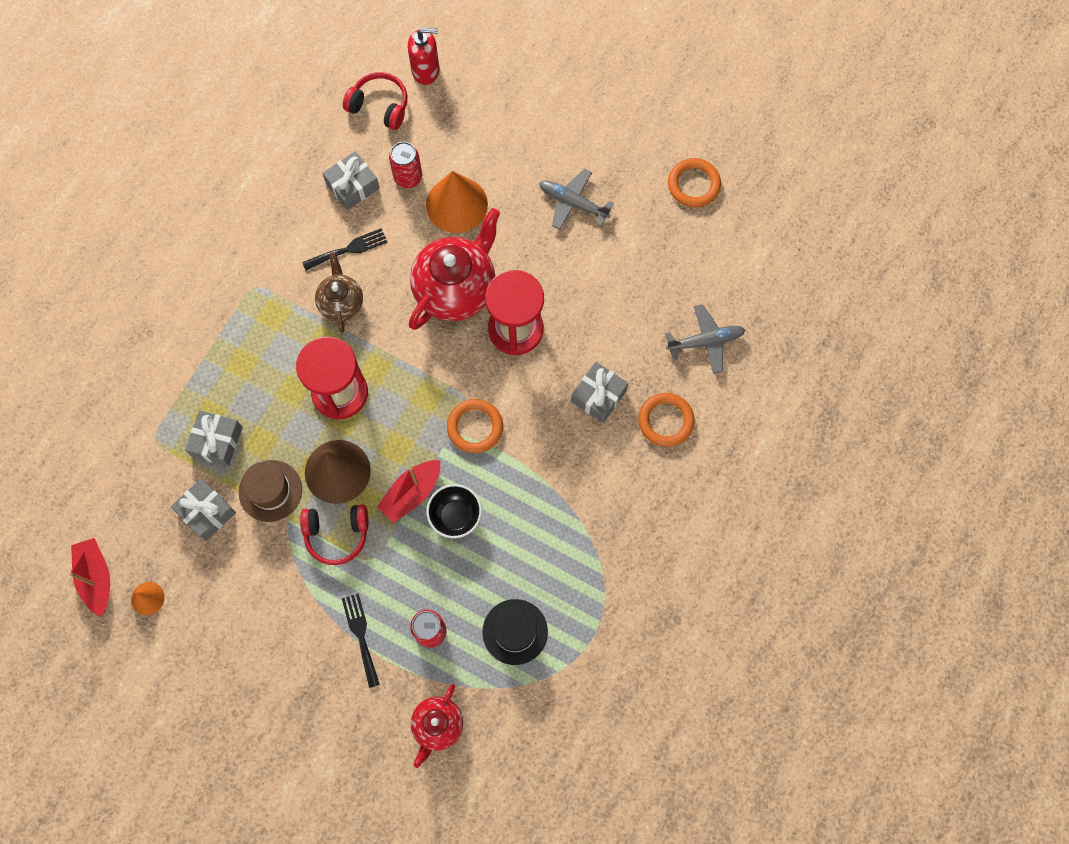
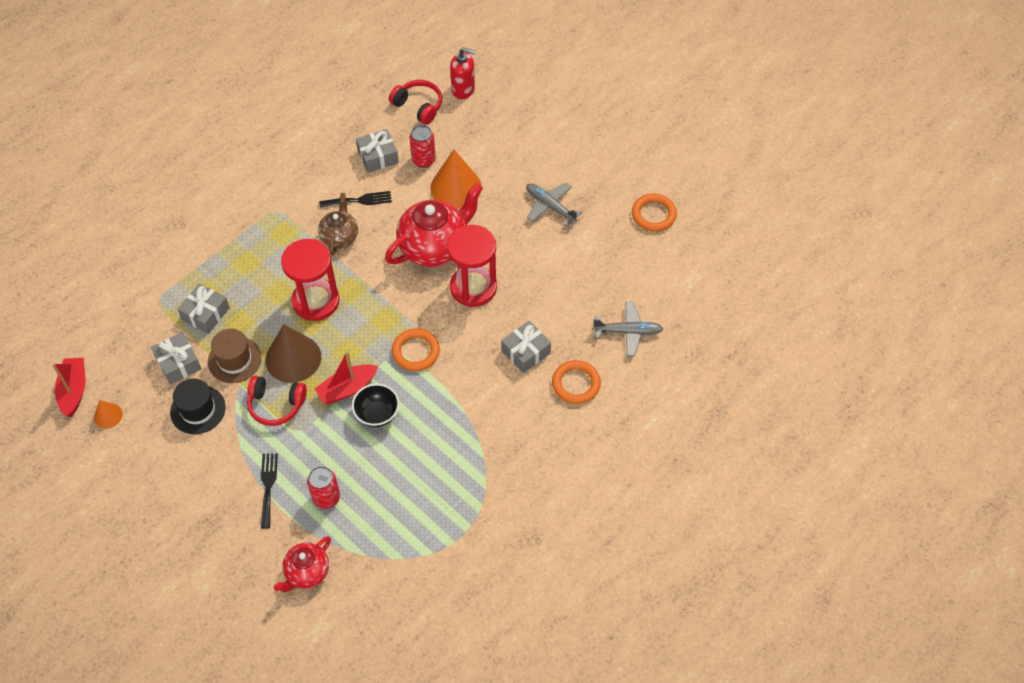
camera: 15 degrees right, 15 degrees down
(515, 631) = (396, 515): black hat -> black hat (198, 410)

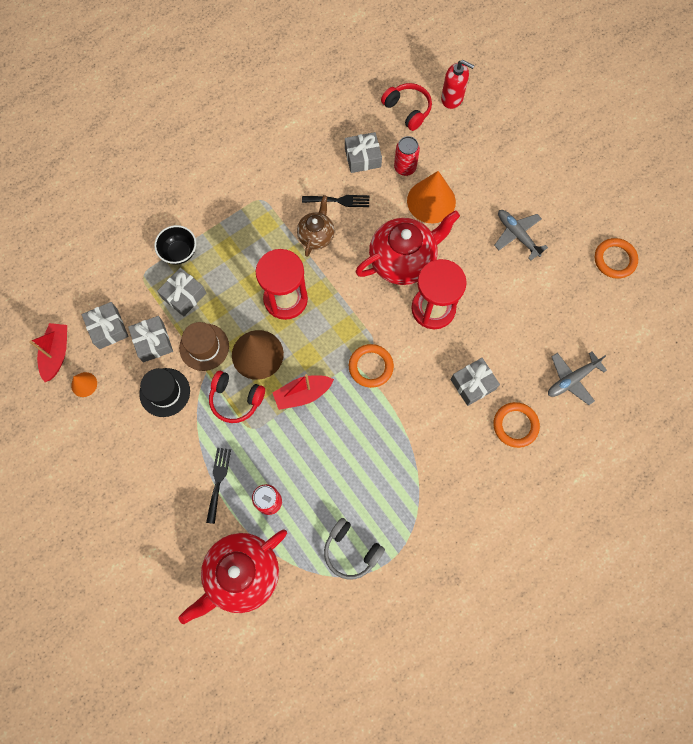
camera: 10 degrees right, 15 degrees up
(127, 358) = (108, 328): none -> grey gift
(307, 572) = (242, 574): red teapot -> red teapot, size x1.77
(377, 414) = (326, 425): black bowl -> black bowl (179, 252)
(421, 530) = (351, 551): none -> grey headphones
(627, 332) = (572, 379): grey plane -> grey plane turned 135 degrees clockwise

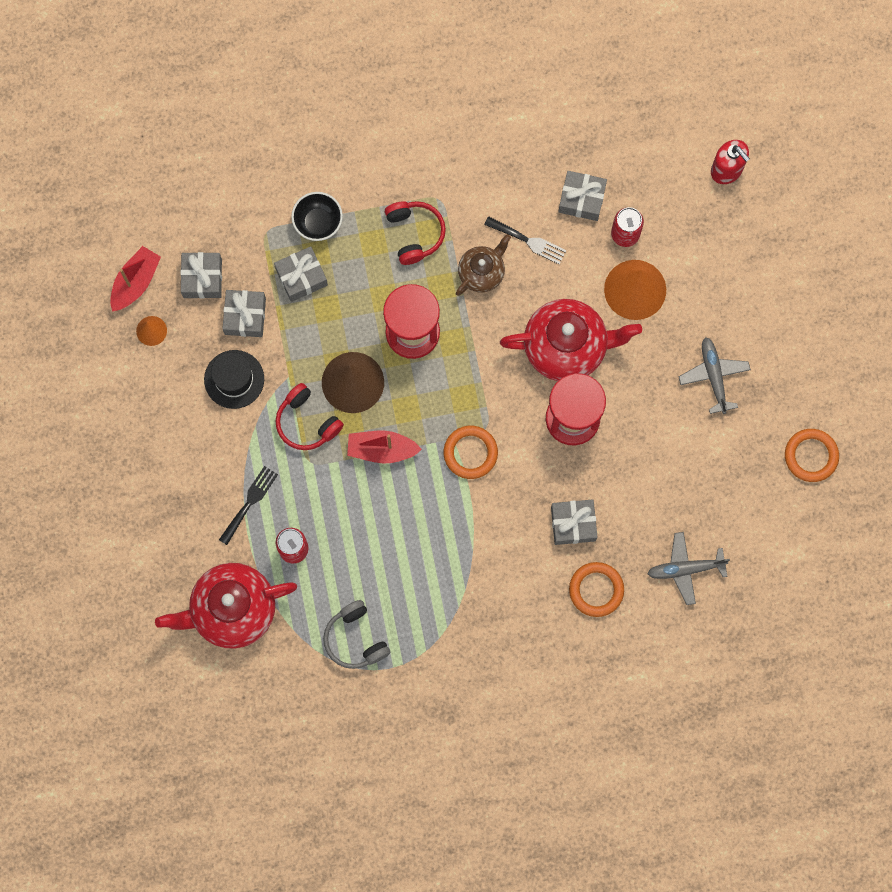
camera: 25 degrees right, 5 degrees up
(204, 347) = (298, 347): brown hat -> none
(407, 110) = (665, 161): red headphones -> red headphones (414, 233)

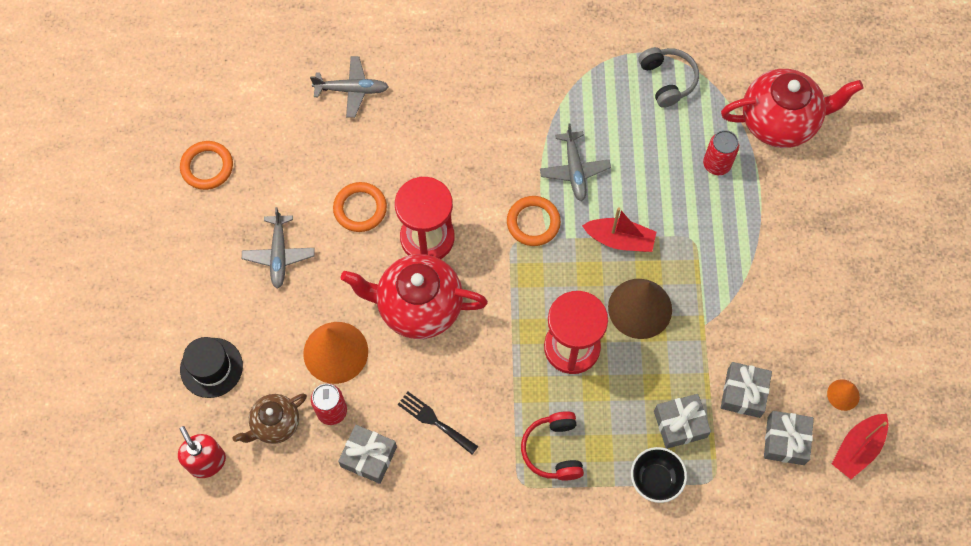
camera: 170 degrees left, 10 degrees down
(234, 379) = (760, 331): black hat -> black hat (211, 367)
(250, 502) = (755, 212): black fork -> none
(307, 422) = (690, 277): red headphones -> none
(438, 518) = (574, 169): none -> grey plane
(482, 272) = (489, 396): brown teapot -> brown teapot (275, 424)
(573, 524) = (447, 144): grey gift -> none
(596, 590) = (438, 85): orange ring -> orange ring (360, 209)

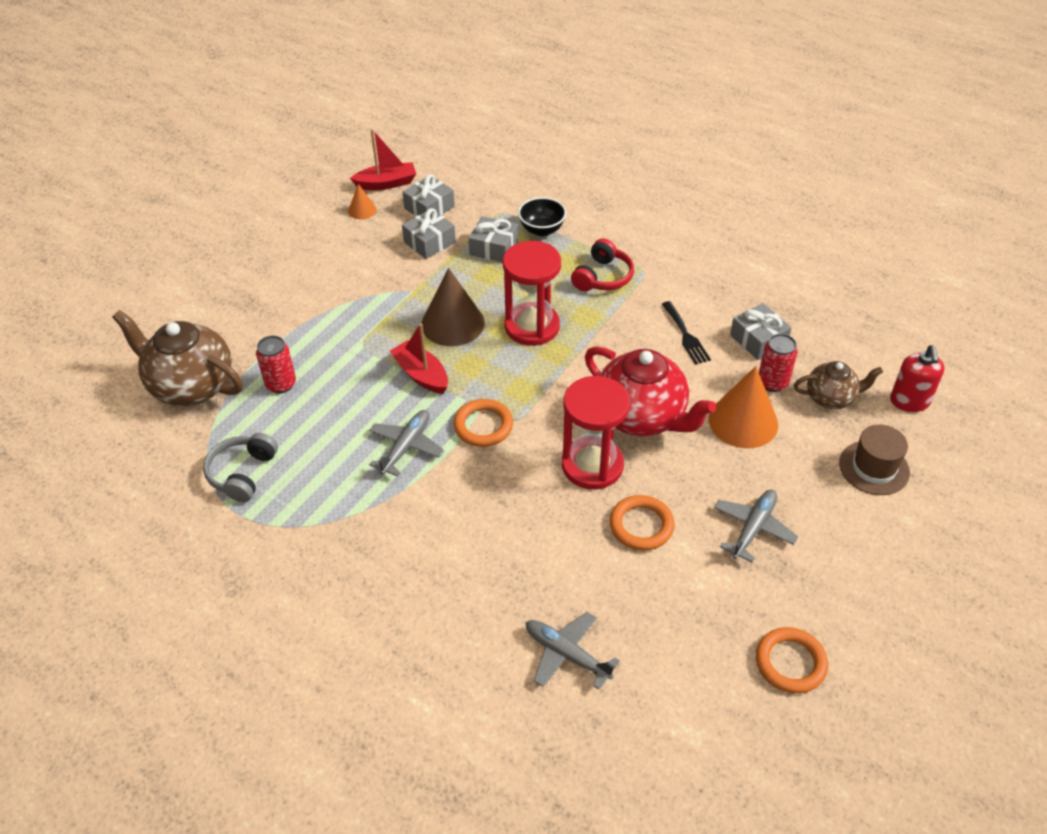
camera: 145 degrees left, 20 degrees down
(211, 367) = (874, 468): black hat -> brown hat
(780, 122) = (191, 386): red teapot -> brown teapot

